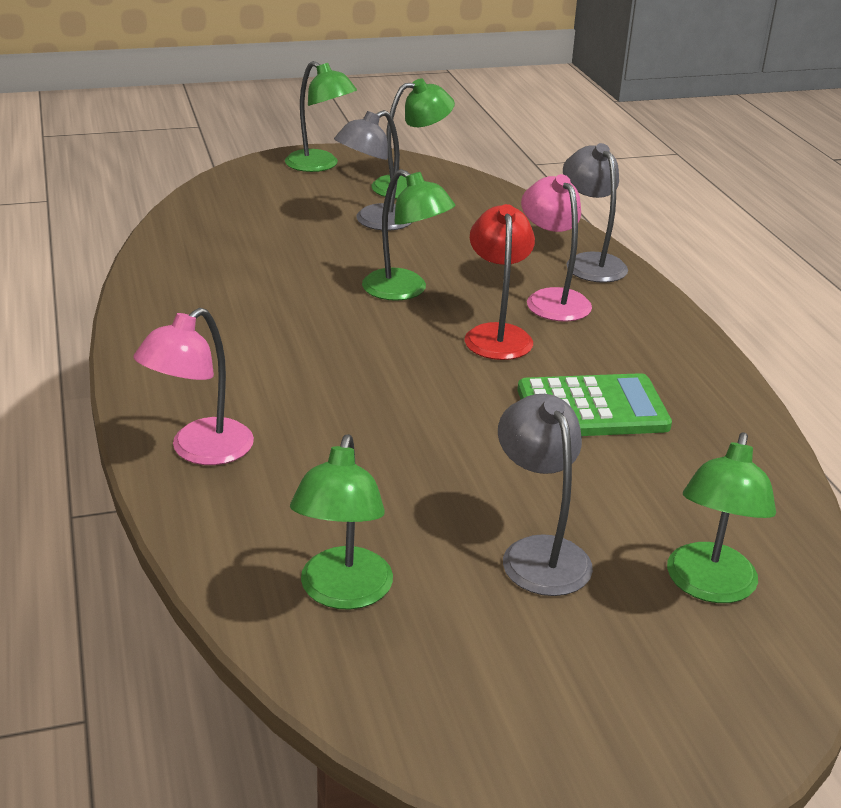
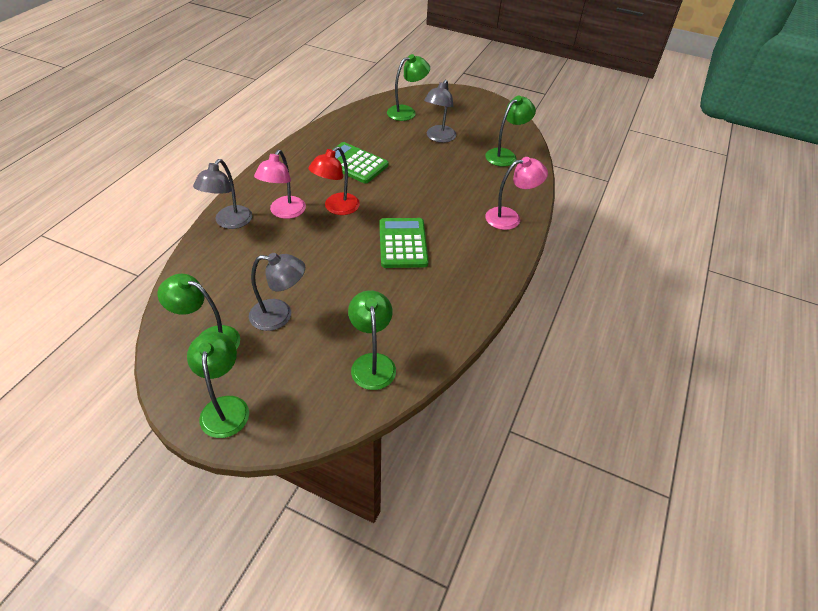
camera: 140 degrees left, 15 degrees up
(335, 335) = (403, 243): none -> green calculator
(405, 291) = (338, 253): green lamp -> green lamp (372, 363)

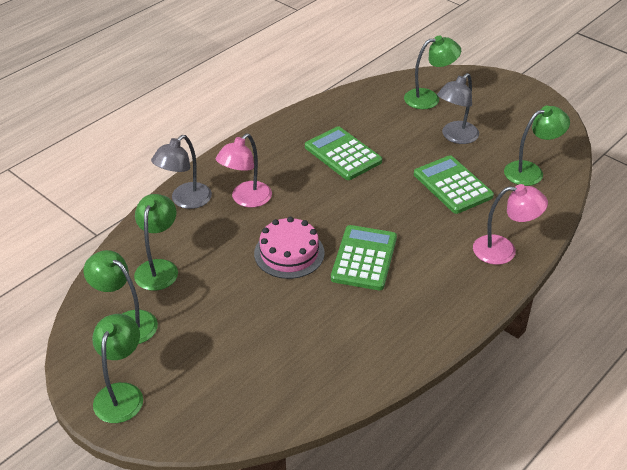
camera: 20 degrees right, 5 degrees down
(280, 315) = (204, 312): grey lamp -> none
(336, 208) = (304, 204): red lamp -> none
(338, 250) = (289, 253): none -> pink cake
(372, 363) = (282, 383): green lamp -> green lamp (159, 268)
(451, 174) = (452, 185): none -> green calculator

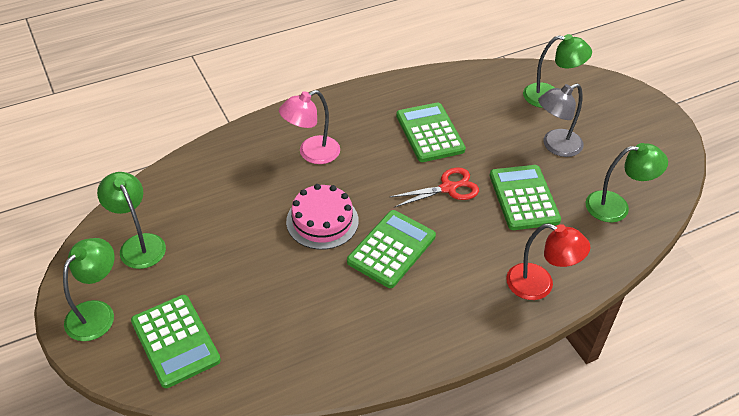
camera: 20 degrees right, 5 degrees up
(159, 268) = (196, 199): green lamp -> none
(185, 201) = (255, 138): grey lamp -> none
(212, 393) = (175, 341): none -> green calculator
(384, 195) = (448, 188): none -> red scissors
(503, 250) = (539, 285): pink lamp -> red lamp

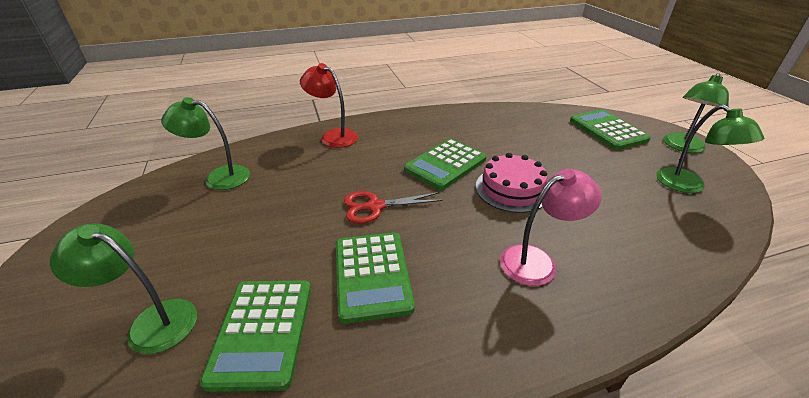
camera: 170 degrees left, 10 degrees down
(524, 198) = (301, 191): green calculator -> green calculator (262, 332)
(555, 146) = (220, 240): grey lamp -> none

